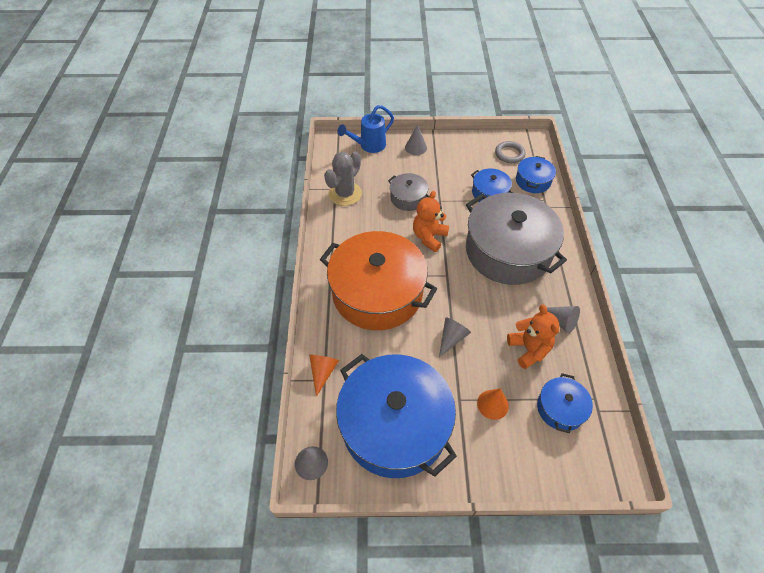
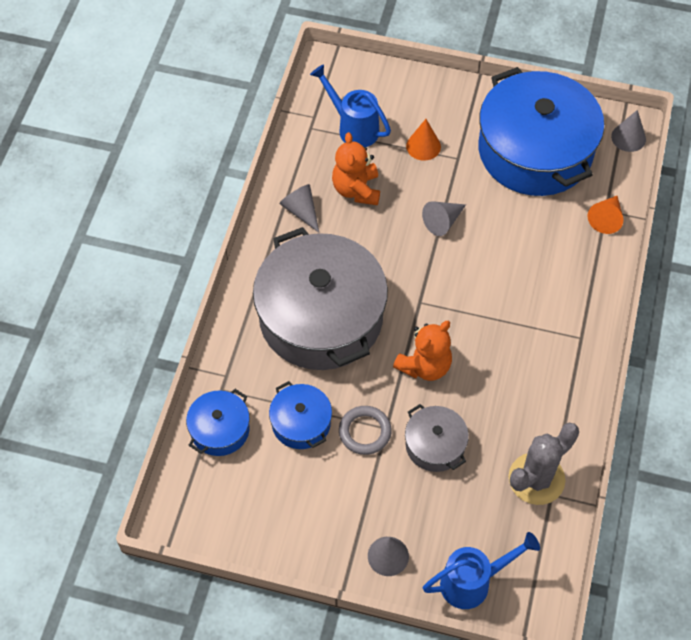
camera: 165 degrees left, 5 degrees up
(377, 293) = (521, 299): orange pot -> none
(509, 154) = (228, 497): grey ring -> grey ring (365, 432)
(560, 408) = (353, 127): blue pot -> blue watering can

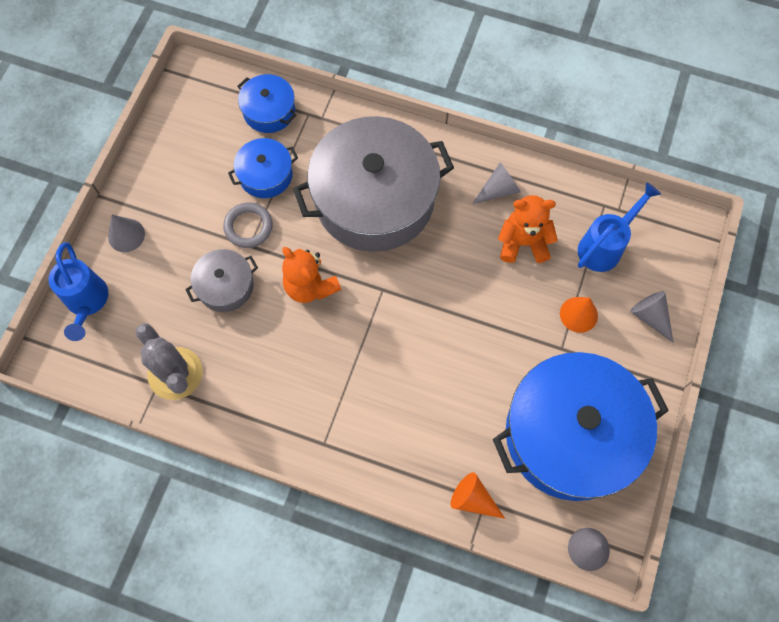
camera: 95 degrees right, 10 degrees up
(442, 222) = (478, 323): grey cone -> grey cone (650, 316)

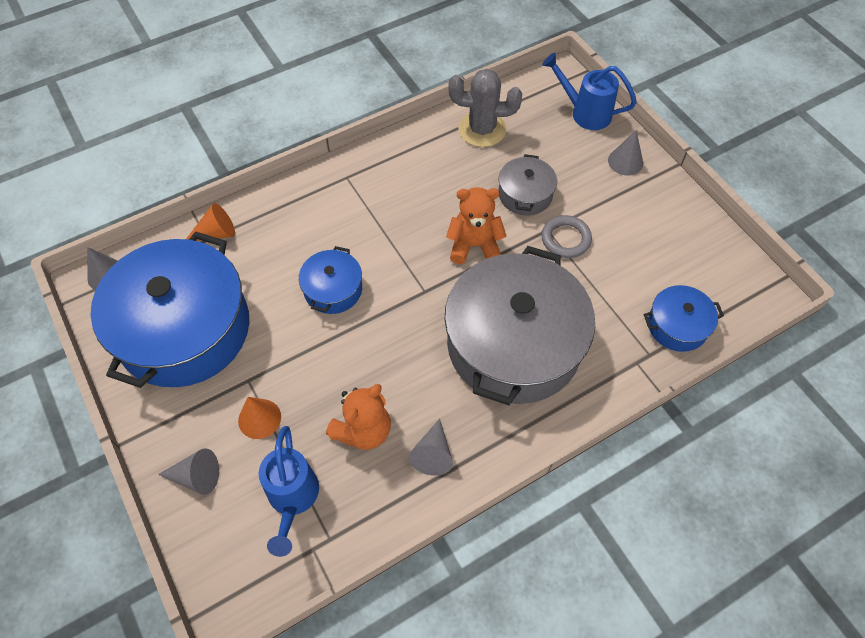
camera: 130 degrees right, 10 degrees down
(265, 175) = (607, 281): blue pot -> blue pot (333, 289)

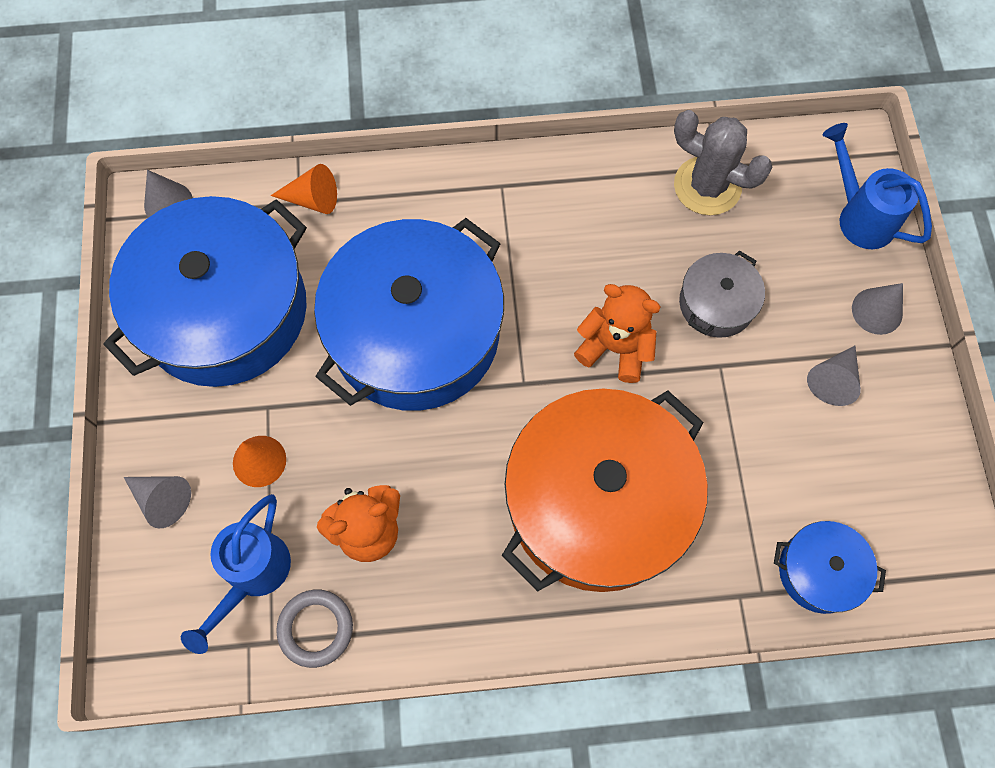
camera: 25 degrees right, 10 degrees up
(333, 289) = (415, 333): blue pot -> blue pot, size x2.19
(432, 454) = (433, 596): grey cone -> grey cone (833, 380)
(513, 344) = (598, 502): grey pot -> orange pot
(565, 239) = (737, 388): grey ring -> grey ring (316, 628)

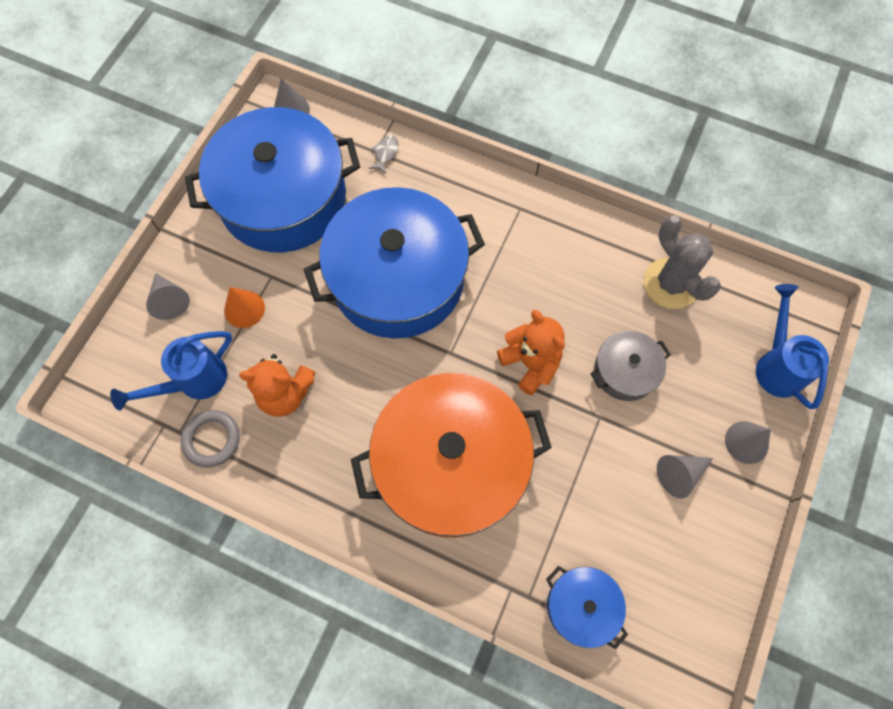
camera: 30 degrees right, 0 degrees up
(313, 199) = (385, 153): orange cone -> grey fish

